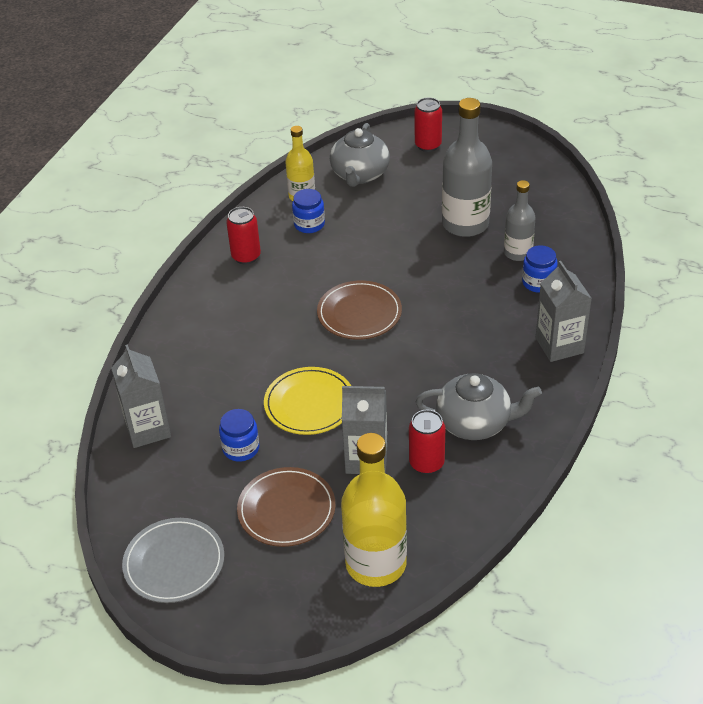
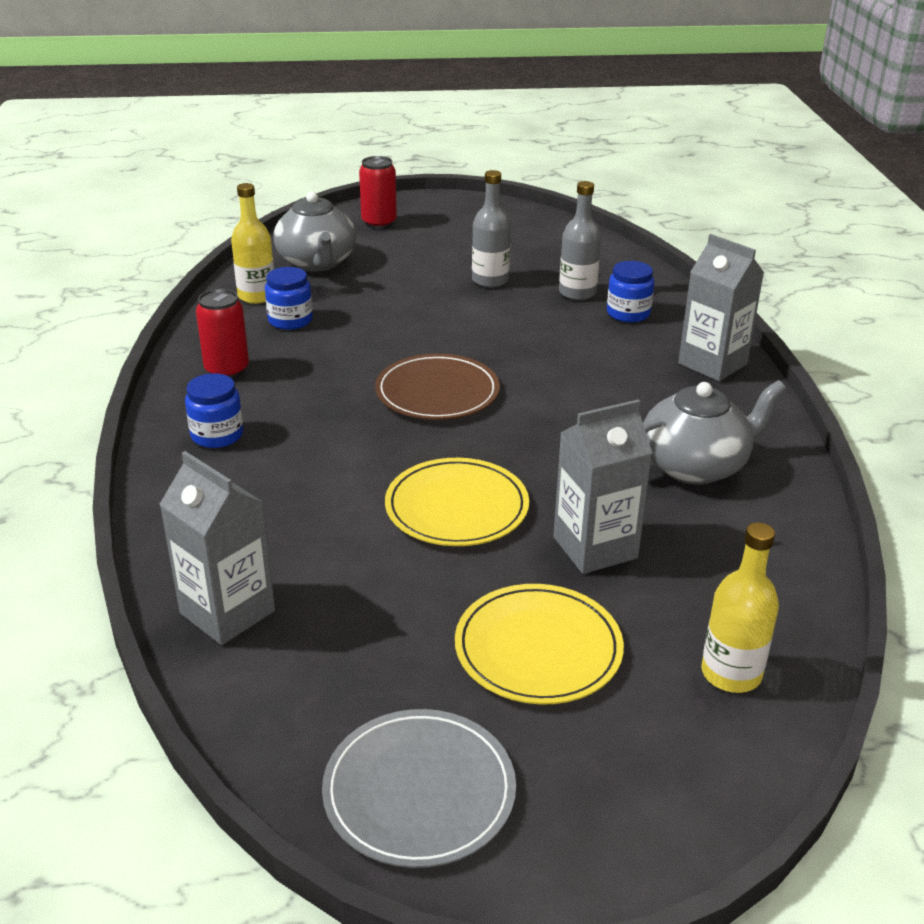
camera: 30 degrees left, 10 degrees down
(241, 448) = (400, 591): blue jar -> blue jar (217, 435)
(286, 509) = (538, 648): brown plate -> yellow plate
(376, 563) = (731, 673): yellow bottle -> yellow bottle, size x0.59
(426, 463) = (679, 528): red can -> none
(465, 224) = (490, 280): grey bottle -> grey bottle, size x0.59

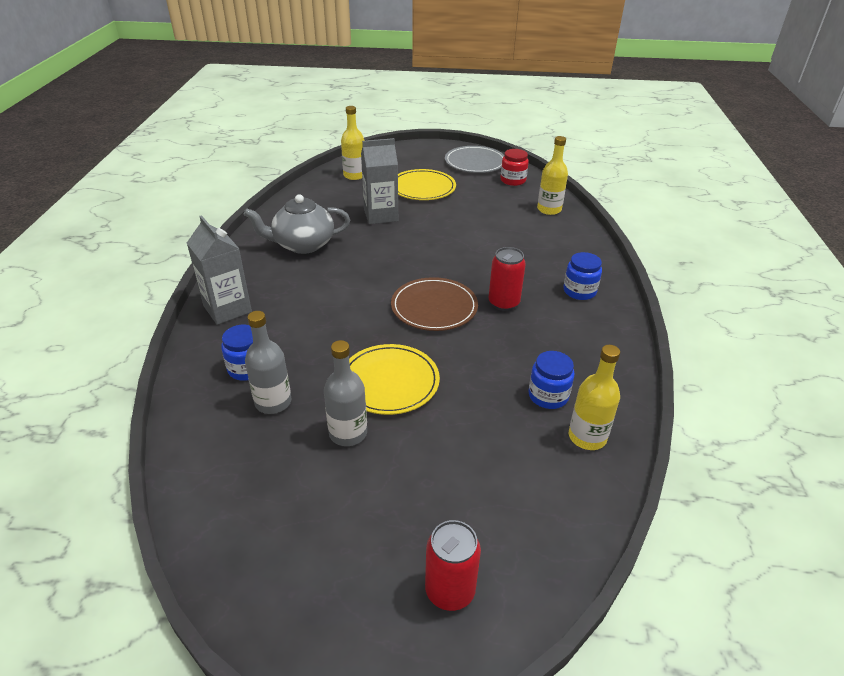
camera: 170 degrees left, 5 degrees up
(227, 370) = (589, 343): red can -> red can (503, 303)
(227, 612) = (549, 209): grey carton -> yellow bottle
(306, 714) = (513, 180): none -> red jar
(317, 262) = (531, 494): grey teapot -> none
(457, 507) = (440, 238): yellow plate -> yellow plate (389, 382)

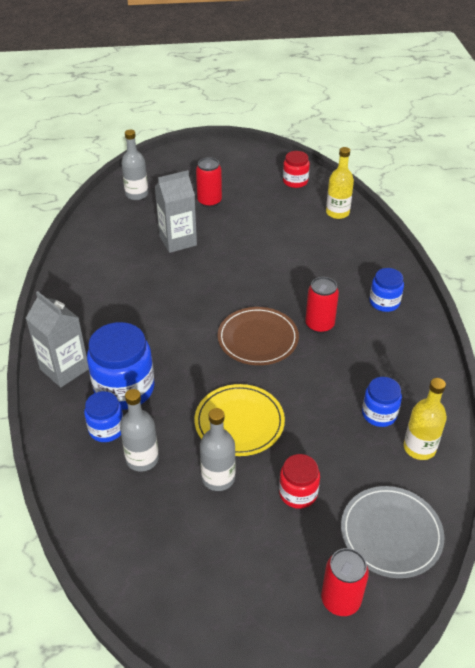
camera: 10 degrees left, 5 degrees up
(280, 334) = (124, 388): none -> blue jar
(303, 244) = (112, 285): grey teapot -> none
(354, 175) = (136, 194): yellow bottle -> grey bottle
(422, 188) = (209, 201): yellow plate -> red can
(433, 462) = (298, 493): none -> red jar
(475, 162) = (253, 163): grey plate -> grey plate (391, 533)

